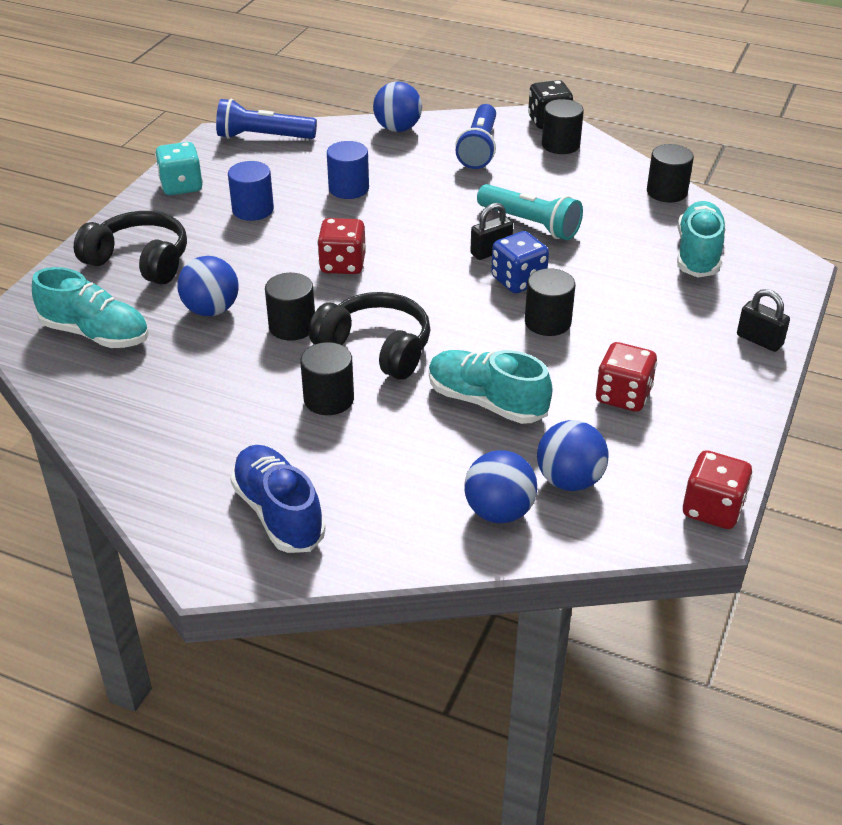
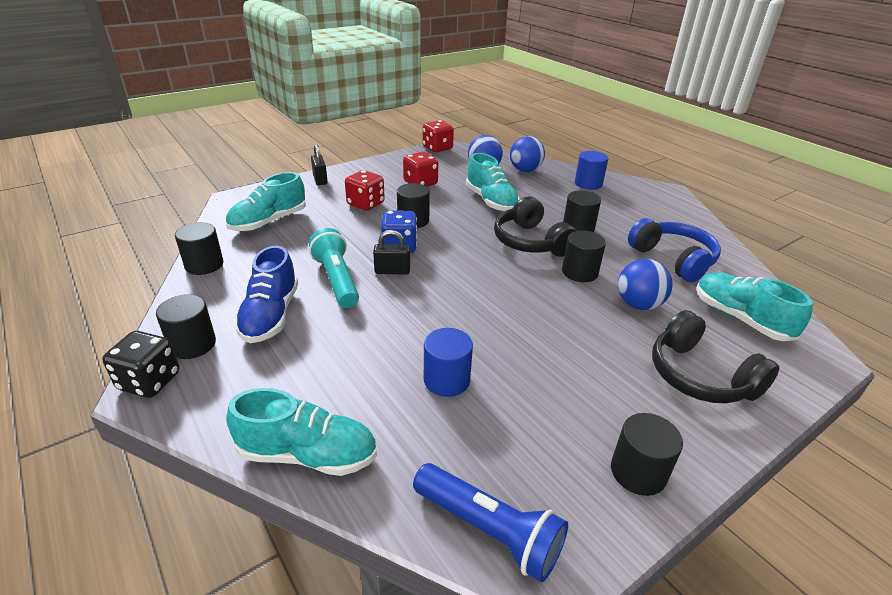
camera: 150 degrees left, 5 degrees down
(181, 186) = (638, 472): turquoise dice -> black cylinder
(181, 392) = (673, 259): none -> blue headphones
(253, 210) = (563, 394): blue cylinder -> blue cylinder (588, 184)
(278, 513) = (629, 197): blue shoe -> blue shoe (270, 315)
(343, 264) = (512, 302): red dice -> red dice (365, 204)
(397, 128) = (308, 454): blue ball -> turquoise shoe
(479, 148) = (267, 376): blue flashlight -> none

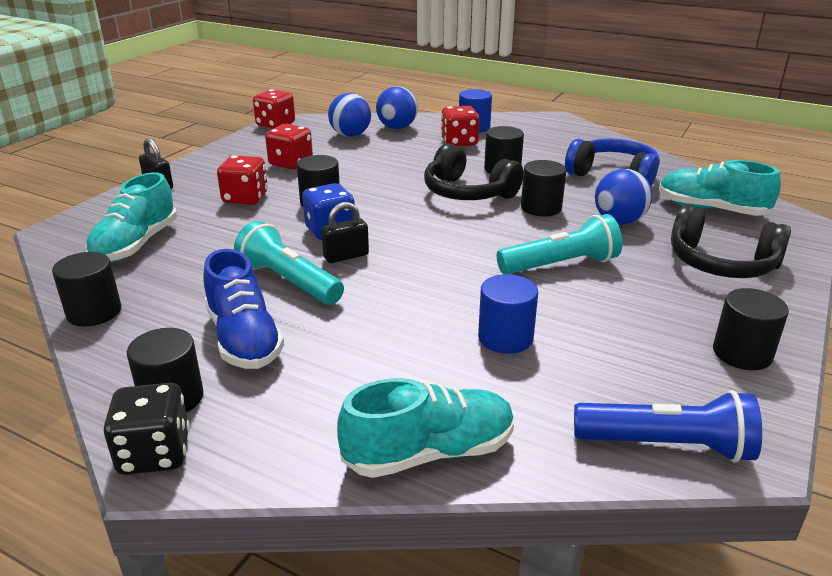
camera: 25 degrees left, 5 degrees down
(491, 201) = (389, 164): turquoise shoe -> none
(549, 330) = (561, 265): none -> turquoise flashlight
(563, 194) = (459, 142): none -> red dice

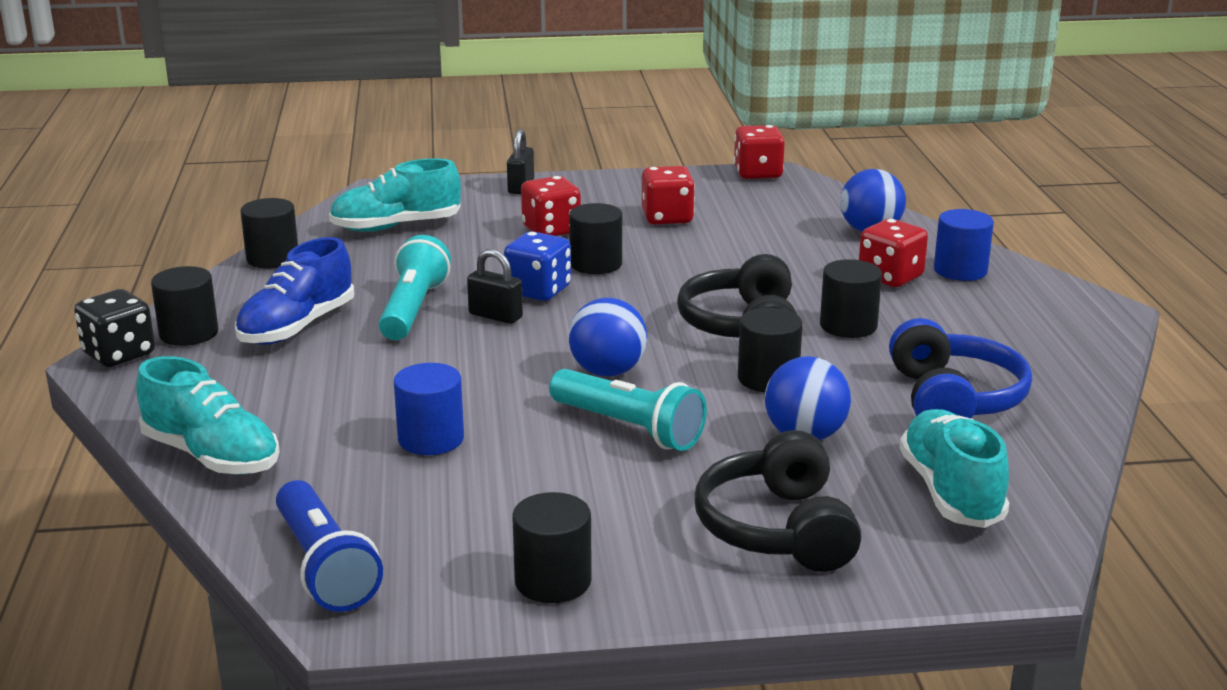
camera: 55 degrees right, 5 degrees down
(350, 135) = (798, 217): blue ball -> blue ball (607, 371)

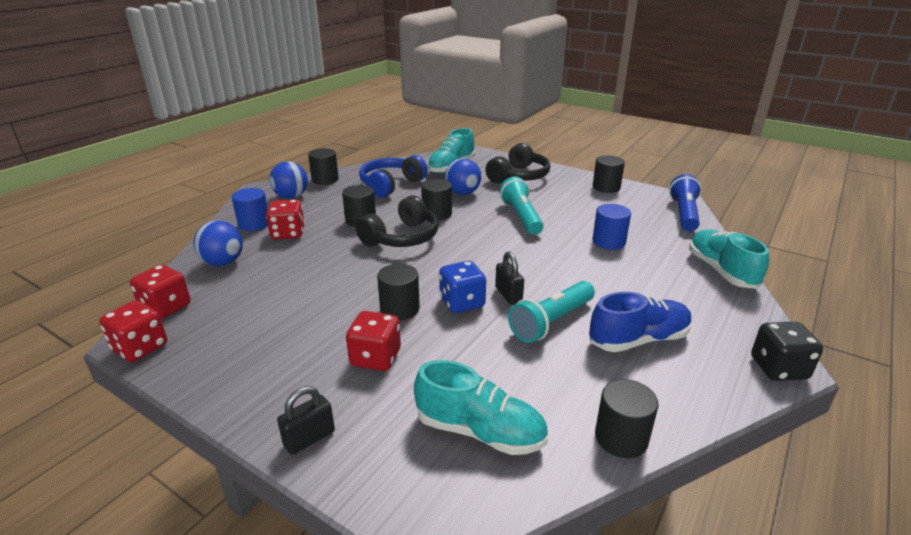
camera: 140 degrees left, 5 degrees up
(189, 333) = (721, 368): black cylinder -> black cylinder (325, 179)
(607, 371) = (495, 241): blue ball -> blue ball (291, 196)
(667, 218) = (288, 330): red dice -> red dice (166, 308)

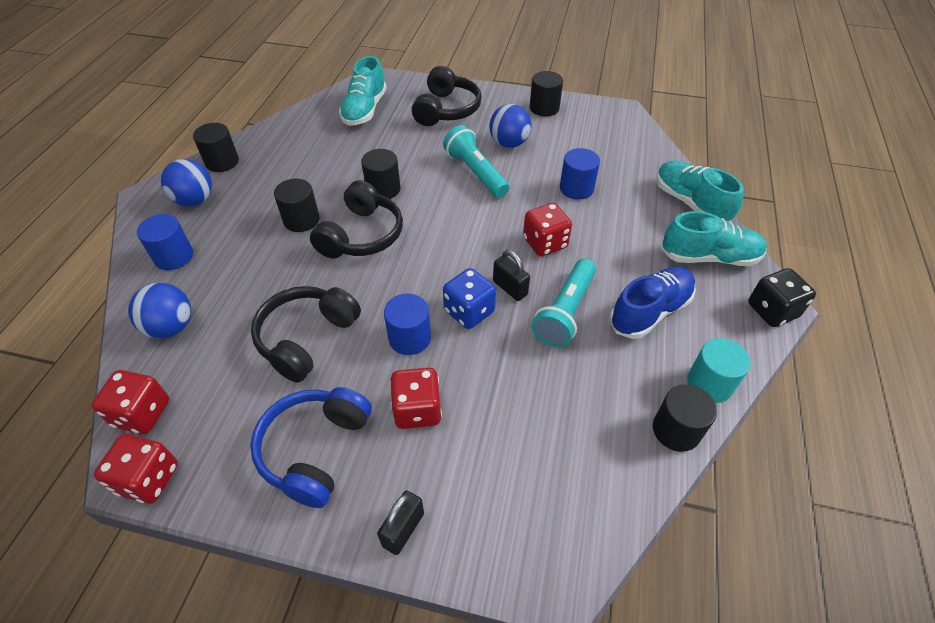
camera: 20 degrees left, 20 degrees up
(288, 233) = (225, 261): red dice -> red dice (545, 243)
(316, 290) = (306, 338): none -> black headphones
(391, 185) = (308, 154): blue headphones -> blue headphones (314, 450)
(399, 309) = (410, 338): black cylinder -> blue cylinder
(463, 193) = (397, 149): blue ball -> blue ball (509, 143)
(480, 431) = (556, 465): turquoise shoe -> turquoise shoe (709, 257)
(677, 410) = (709, 383): none -> turquoise cylinder
(684, 214) = (632, 132): blue flashlight -> none

